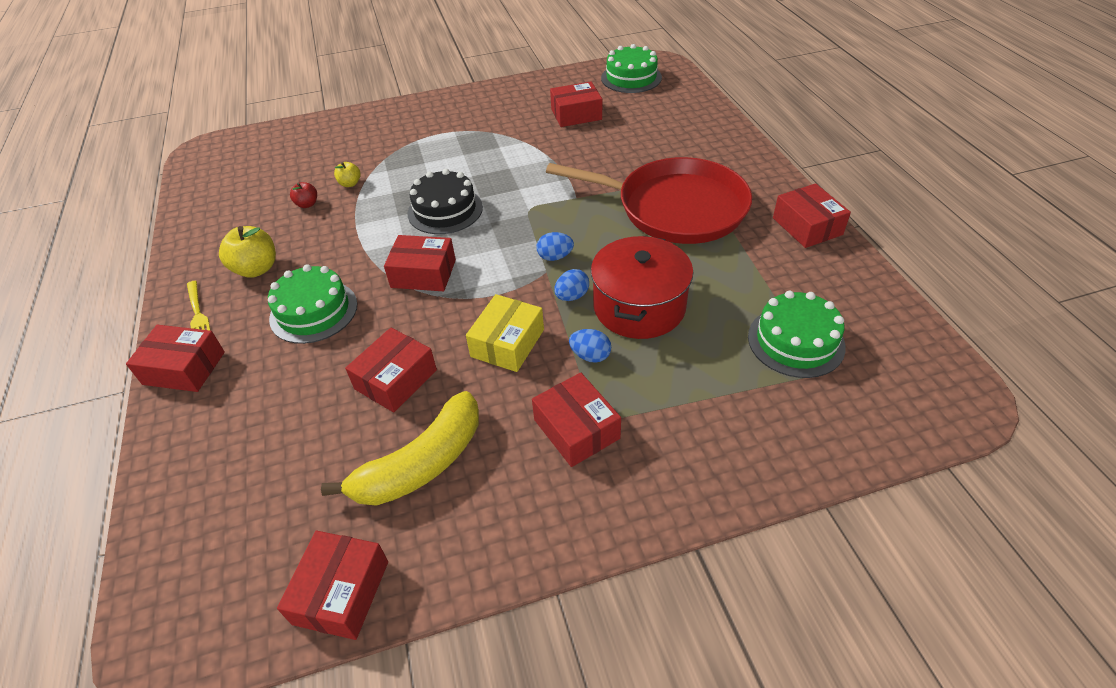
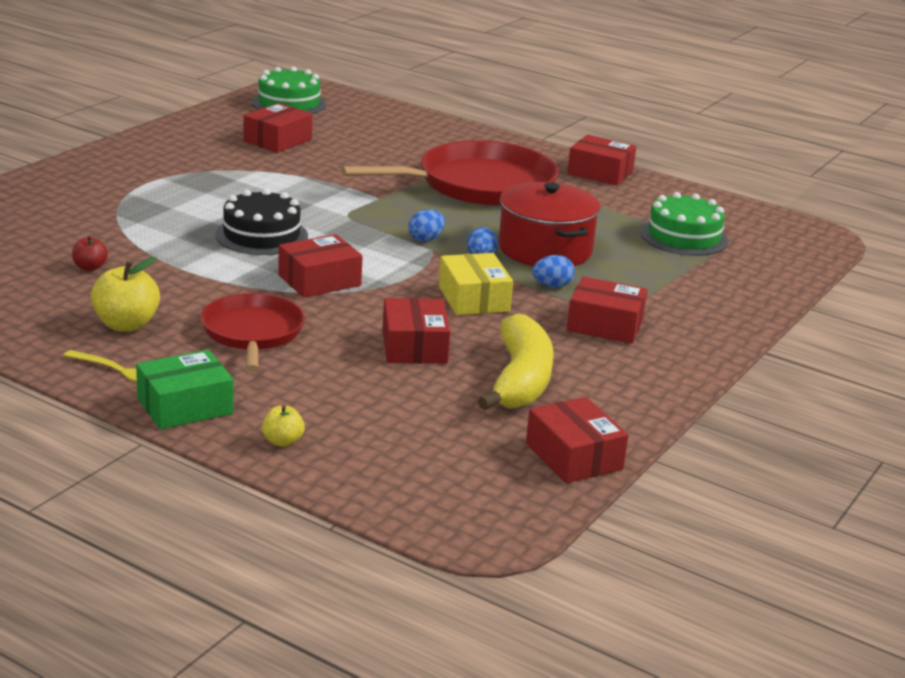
camera: 45 degrees left, 20 degrees down
(184, 368) = (185, 406): red box -> green box
(313, 311) = (252, 333): green cake -> red pan
(350, 183) = (112, 241): yellow apple -> yellow apple (282, 441)

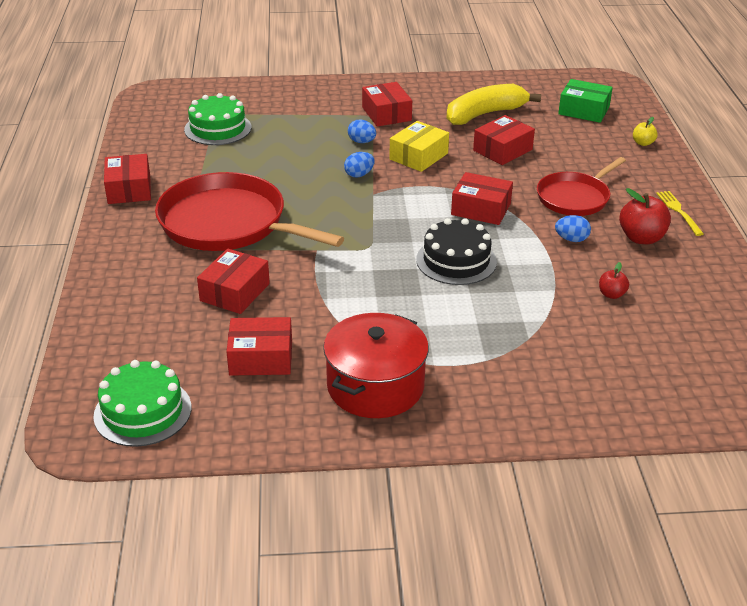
camera: 125 degrees left, 10 degrees up
(126, 325) = (641, 238): yellow apple -> red apple
(185, 406) = (668, 178): green box -> green box (583, 110)
(426, 239) = (361, 203): blue egg -> blue egg (571, 239)
(545, 249) = (311, 161): red pot -> red pot (375, 386)
(574, 456) = (526, 83): red box -> red box (235, 292)

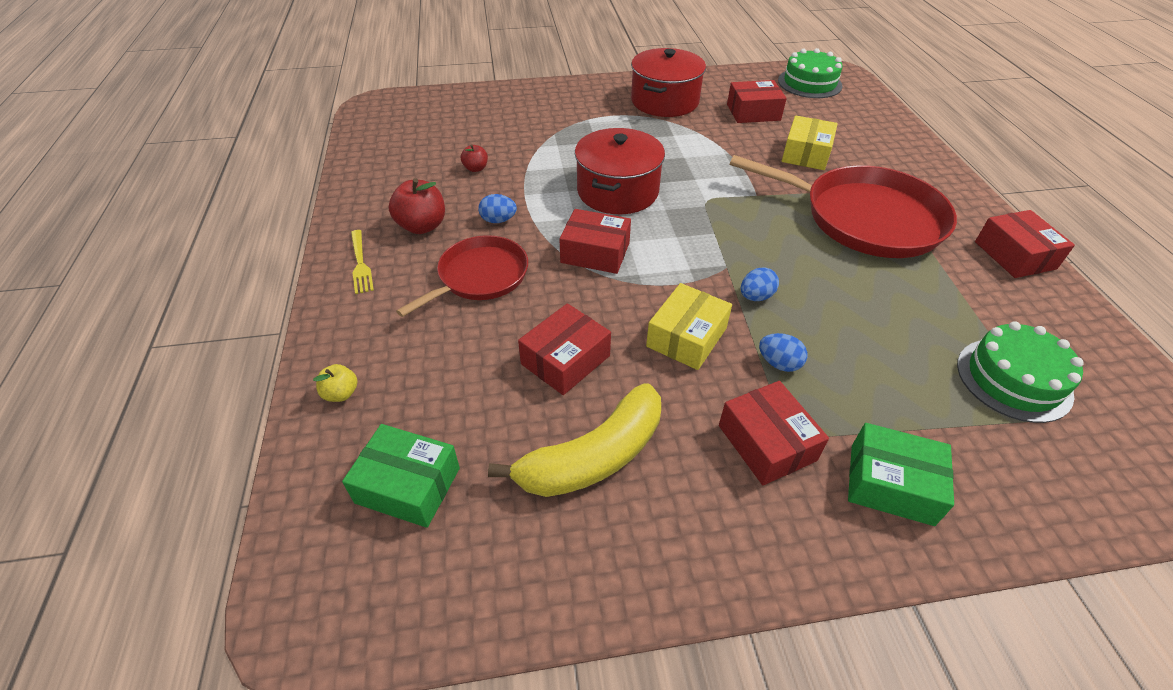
camera: 175 degrees right, 10 degrees up
(235, 292) = (806, 154): red box -> yellow box
(328, 99) = (891, 484): none -> green box
(456, 261) = (617, 191): black cake -> red pot

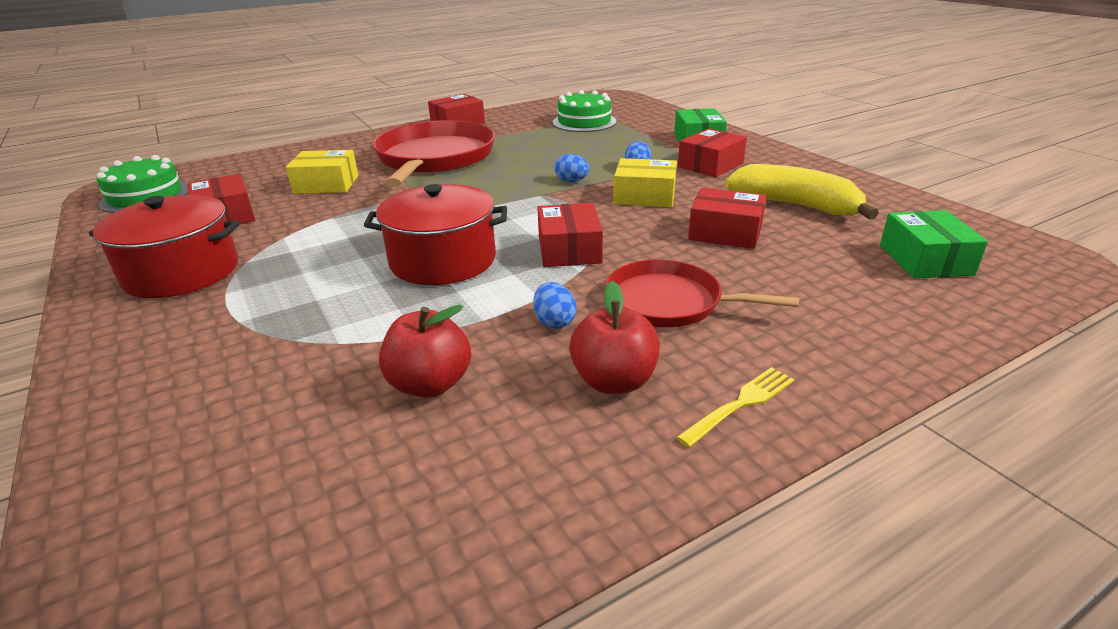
camera: 110 degrees left, 15 degrees down
(341, 393) = (915, 325): yellow apple -> none
(476, 168) = (430, 384): red apple -> red apple, size x1.80

